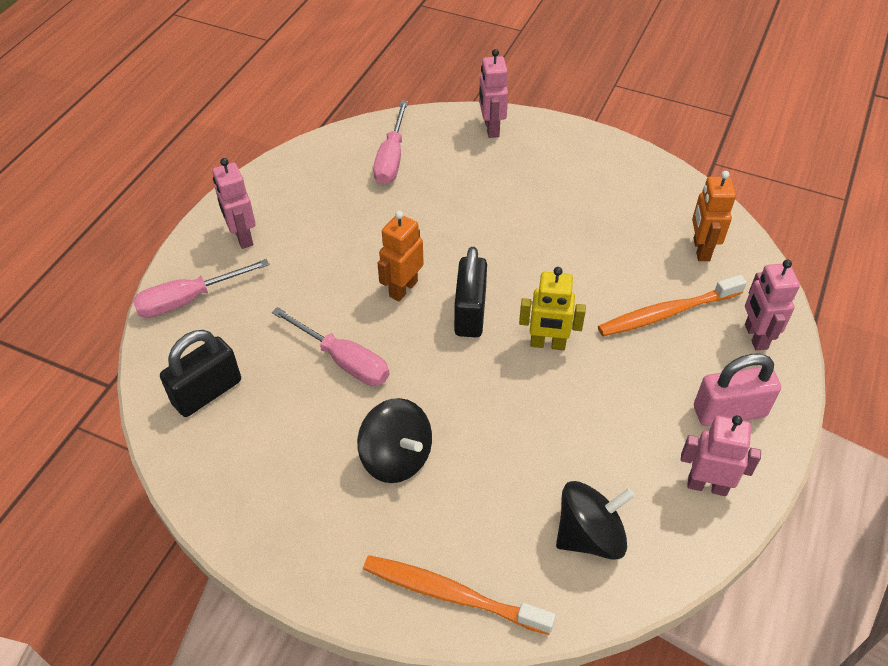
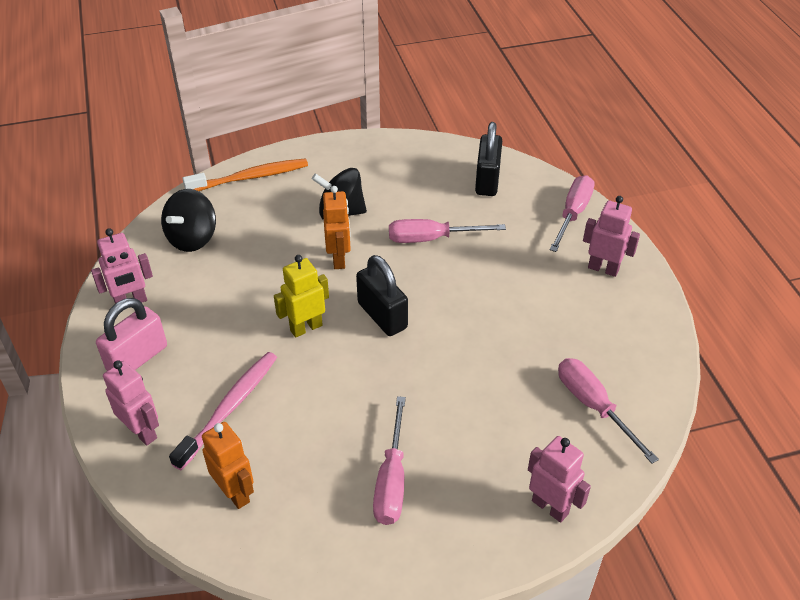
camera: 140 degrees right, 5 degrees down
(403, 288) = (448, 303): orange robot -> orange robot (339, 259)
(579, 196) = (392, 480): none -> pink screwdriver
(667, 313) = (229, 408): orange toothbrush -> pink toothbrush

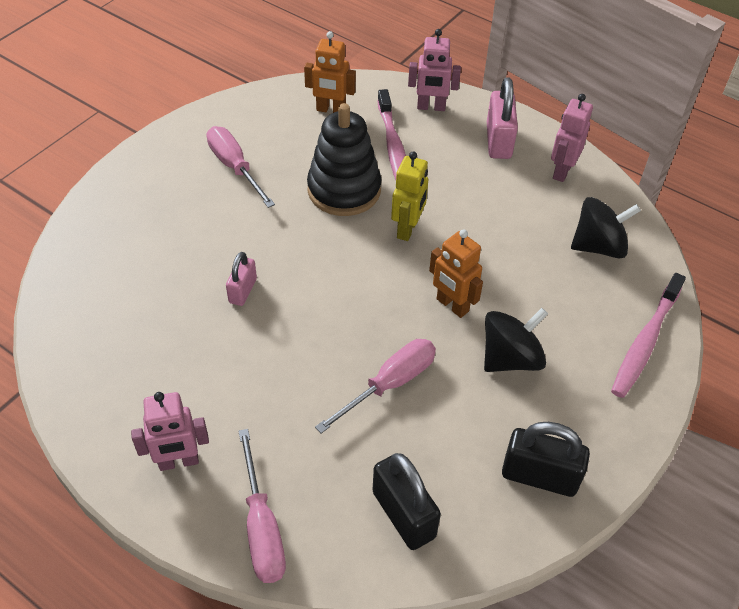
camera: 140 degrees right, 5 degrees up
(192, 238) = (598, 246): black spinning top -> black spinning top turned 90 degrees clockwise
(250, 177) = (645, 342): orange toothbrush -> pink toothbrush
(318, 392) = (344, 190): none -> black stacking toy
(382, 315) = (357, 275): black padlock -> black padlock (539, 476)
(479, 353) = (243, 291): none -> pink padlock
(550, 507) = (106, 209): pink robot -> none
(593, 406) = (111, 300): pink screwdriver -> none

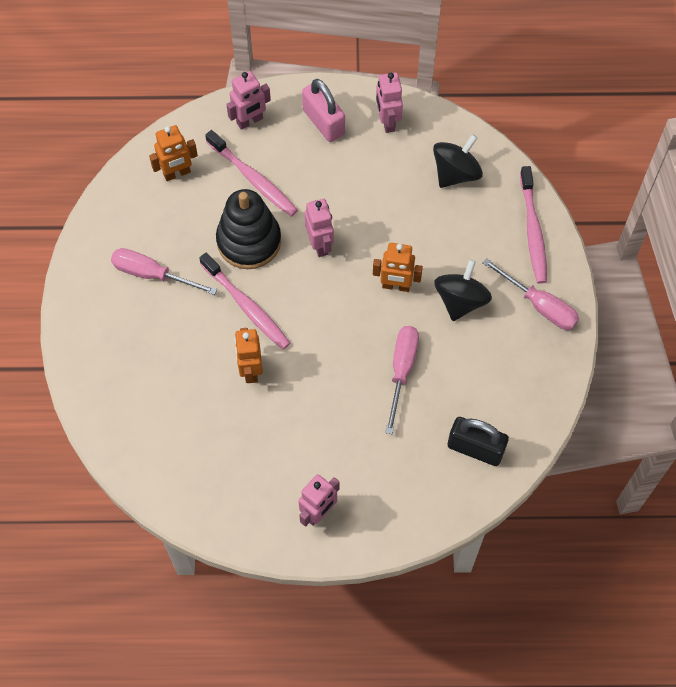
camera: 35 degrees left, 15 degrees up
(243, 291) = (250, 370): pink padlock -> orange robot
(262, 527) = (402, 514): pink screwdriver -> pink screwdriver (539, 305)
(291, 238) = (246, 306): none -> pink toothbrush
(407, 229) = (320, 244): yellow robot -> pink robot
(539, 476) = (533, 369): black padlock -> none

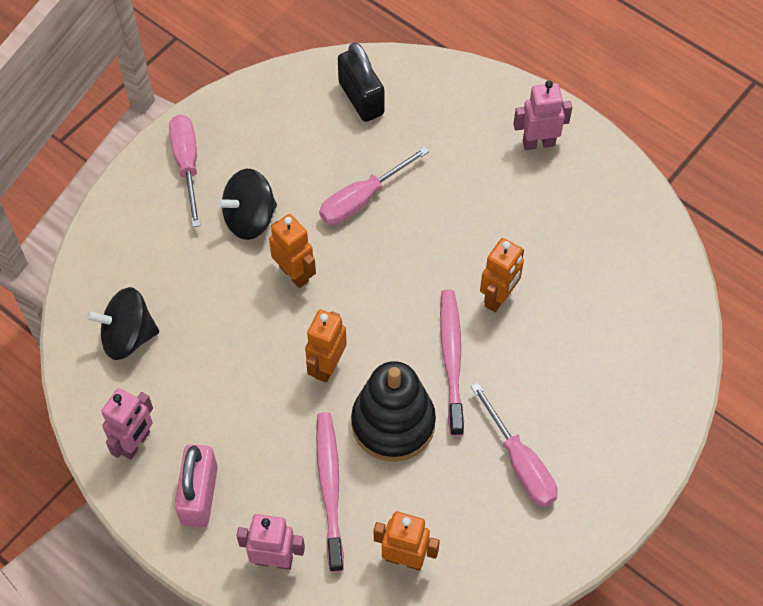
camera: 140 degrees left, 5 degrees down
(320, 244) = (327, 366): pink robot -> orange robot
(533, 230) = (120, 229): pink toothbrush -> none

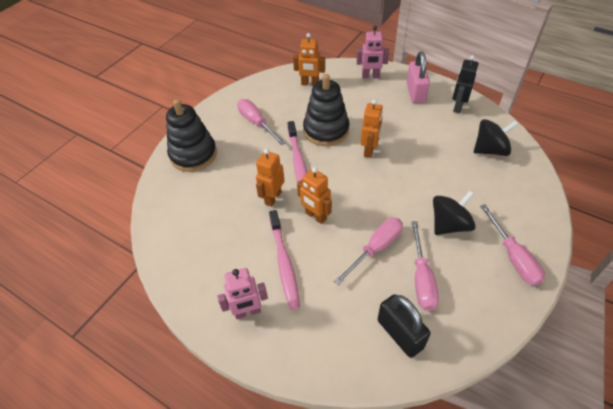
camera: 175 degrees right, 10 degrees down
(135, 443) = (458, 107): pink robot -> black robot
(294, 274) = (406, 195): orange robot -> orange robot (315, 216)
(314, 154) = (422, 278): none -> pink screwdriver
(330, 488) = (352, 102): pink toothbrush -> pink toothbrush (284, 263)
(633, 404) = (193, 155): none -> black stacking toy

